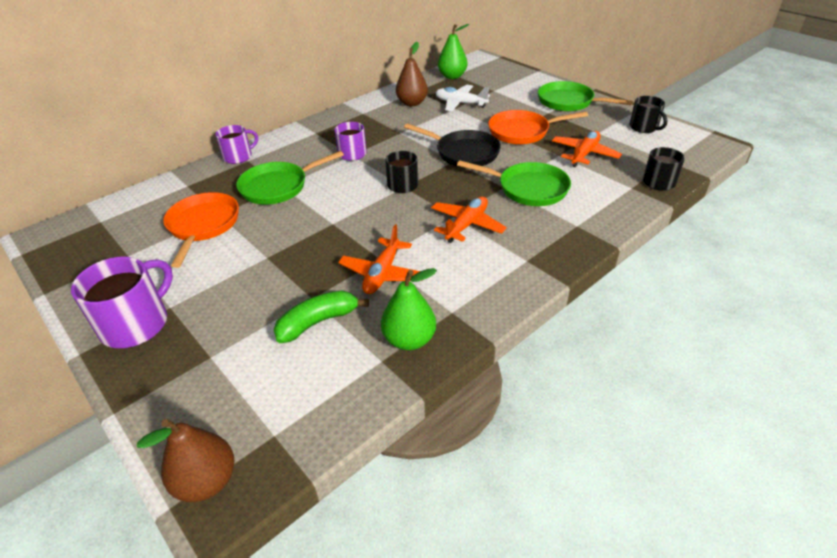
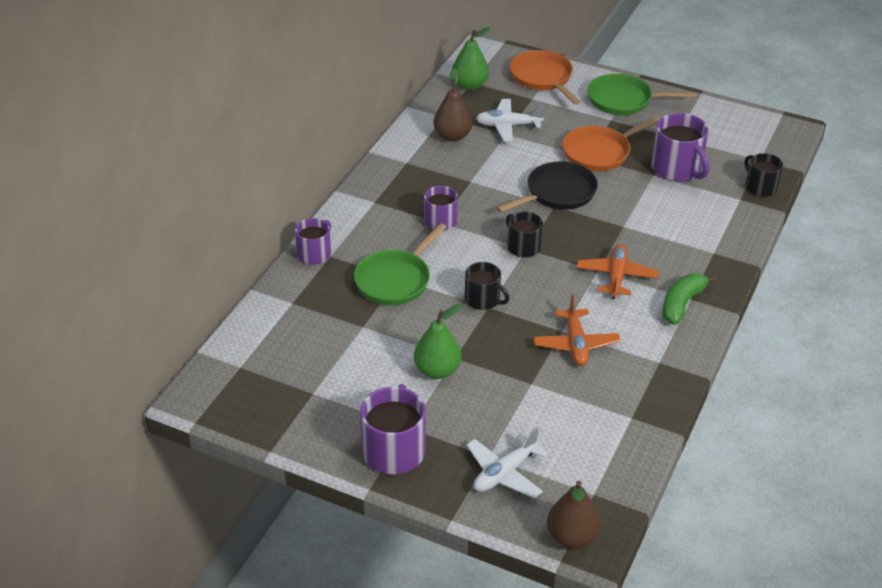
camera: 25 degrees left, 0 degrees up
(203, 226) = (359, 343): orange pan -> orange pan (543, 78)
(207, 380) = (504, 473): none -> white plane
(318, 322) = (555, 402): green banana -> green banana (682, 304)
(409, 340) = (641, 394): green pear -> green pear (437, 370)
(463, 153) = (557, 193): black pan -> black pan turned 45 degrees counterclockwise
(528, 188) = (647, 222): green pan -> none
(584, 154) = (677, 168): orange plane -> purple mug
(644, 127) = (717, 121): black mug -> black mug (483, 299)

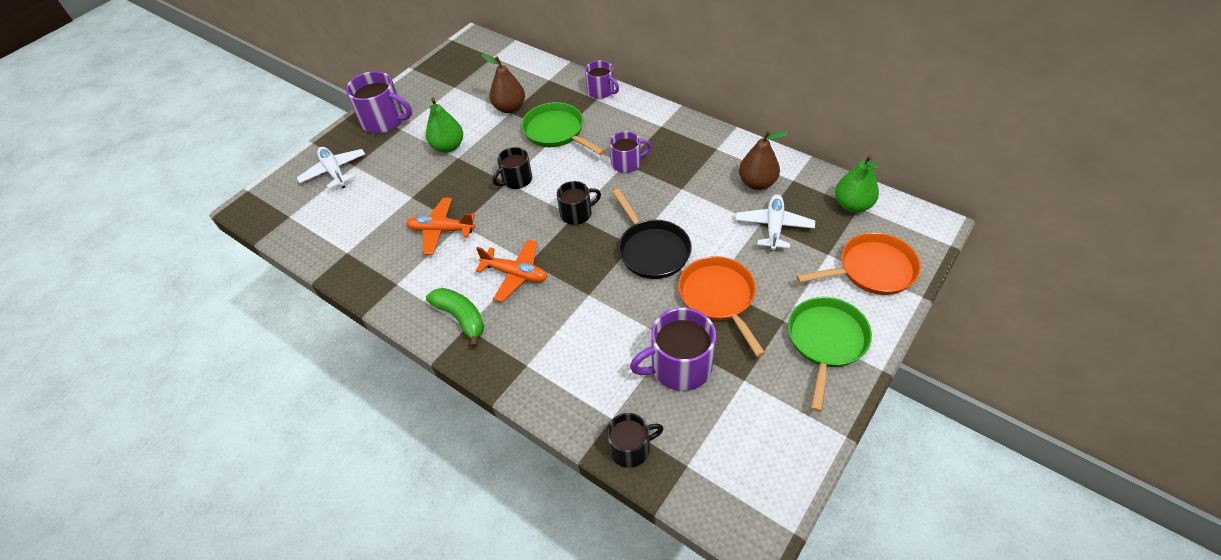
camera: 105 degrees right, 10 degrees up
(572, 537) = (261, 199): brown pear -> brown pear (509, 108)

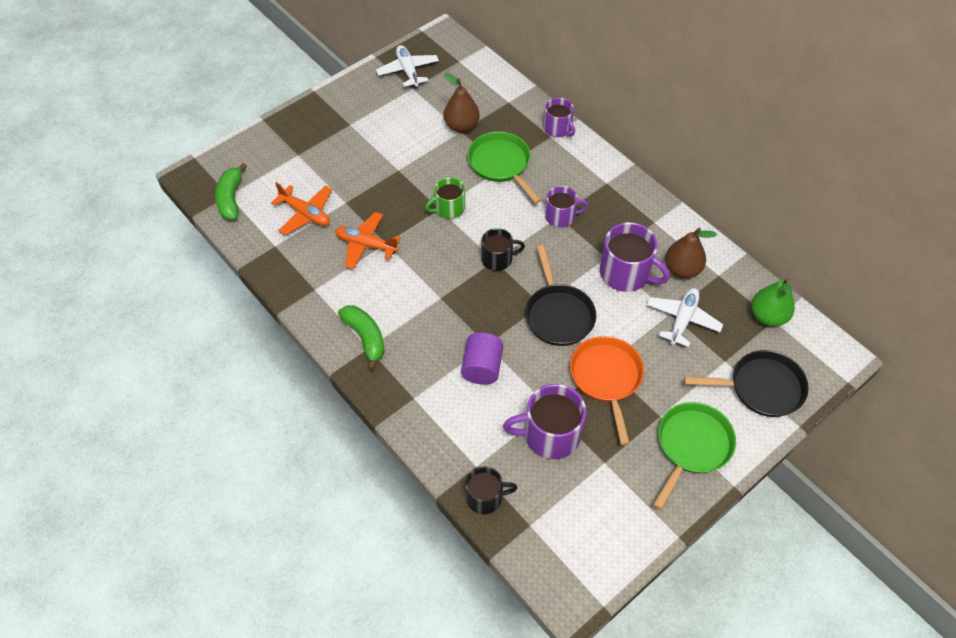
camera: 10 degrees right, 5 degrees up
(292, 219) = (231, 199): none -> green banana
(334, 171) = (278, 157): white plane -> white plane (408, 71)
(384, 120) = (336, 111): purple mug -> purple mug (626, 273)
(448, 147) = (391, 156): green pear -> none
(515, 274) = (425, 307): orange plane -> orange plane (305, 214)
(516, 180) = (449, 208): black mug -> green mug
(590, 318) = (482, 367): none -> purple cylinder
(871, 270) = (761, 387): orange pan -> black pan

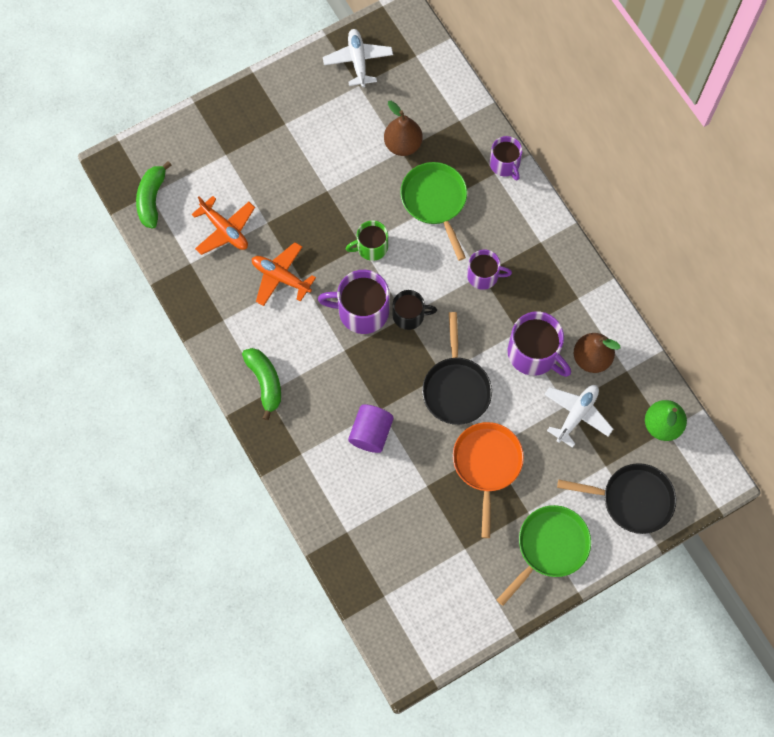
camera: 10 degrees right, 15 degrees up
(485, 497) = (349, 563): black mug -> none
(550, 434) = (421, 512): purple mug -> purple mug (362, 310)

